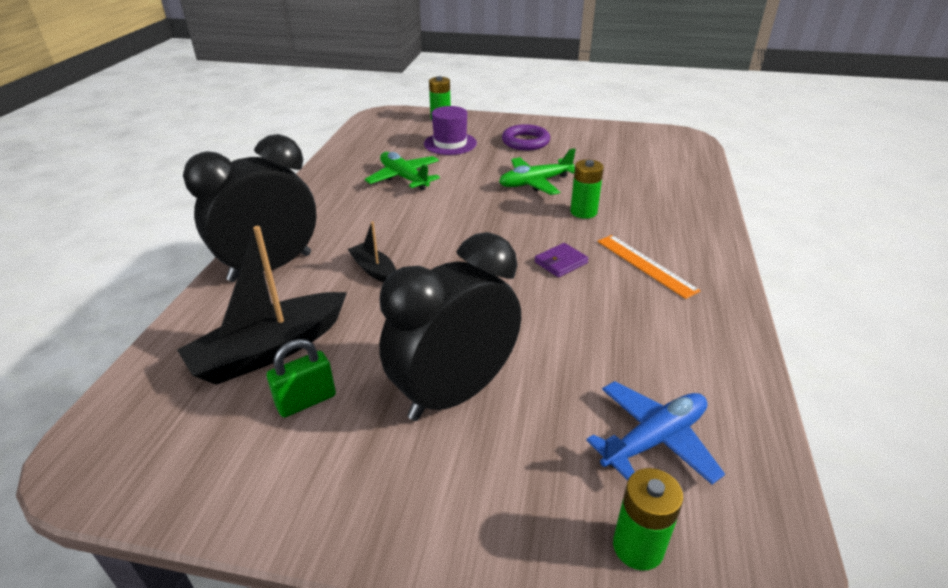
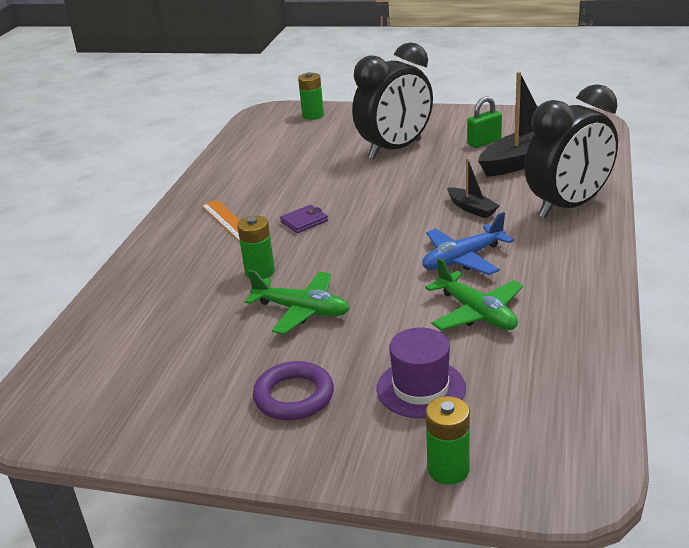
camera: 175 degrees left, 5 degrees down
(535, 183) = (302, 310): green plane -> green plane turned 45 degrees clockwise
(654, 439) = (287, 140): blue plane -> blue plane (463, 259)

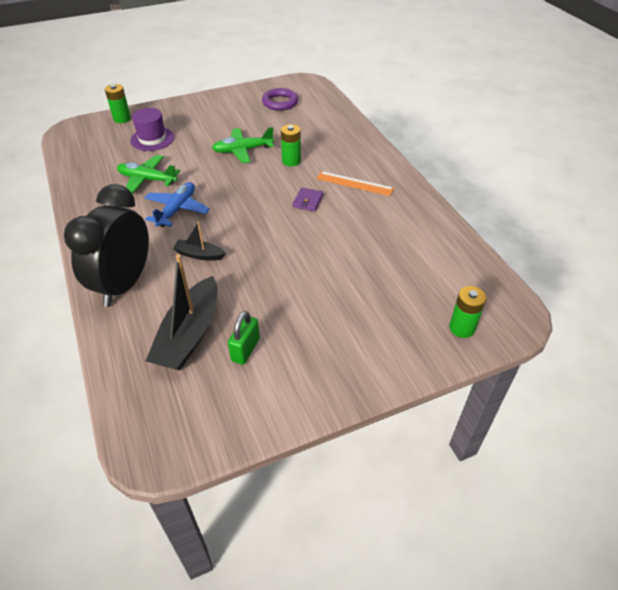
camera: 140 degrees right, 15 degrees up
(294, 396) = (206, 119): purple ring -> purple ring (280, 102)
(395, 149) = (321, 304): black clock -> none

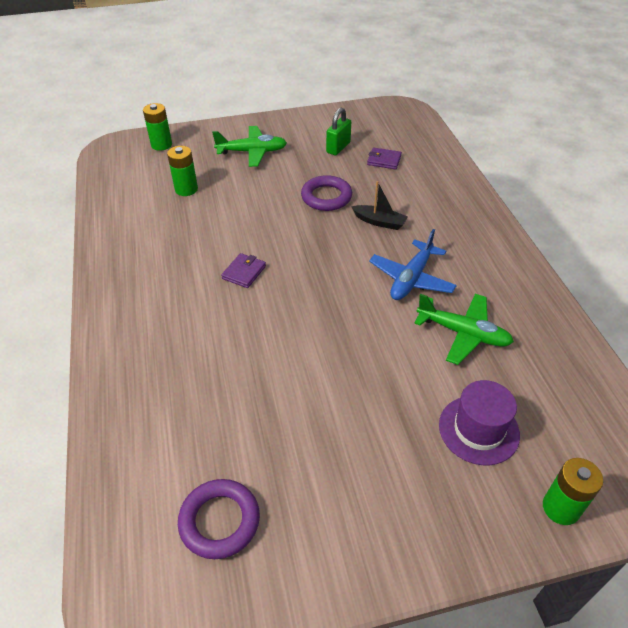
camera: 170 degrees left, 0 degrees up
(124, 284) = (452, 202): black clock -> none
(189, 334) = (384, 160): black boat -> purple wallet
(243, 150) = (317, 377): green plane -> green plane (252, 152)
(252, 276) = (326, 197): none -> purple ring
(291, 161) = (245, 344): green battery -> green battery (186, 189)
(354, 183) = (172, 292): orange ruler -> none

